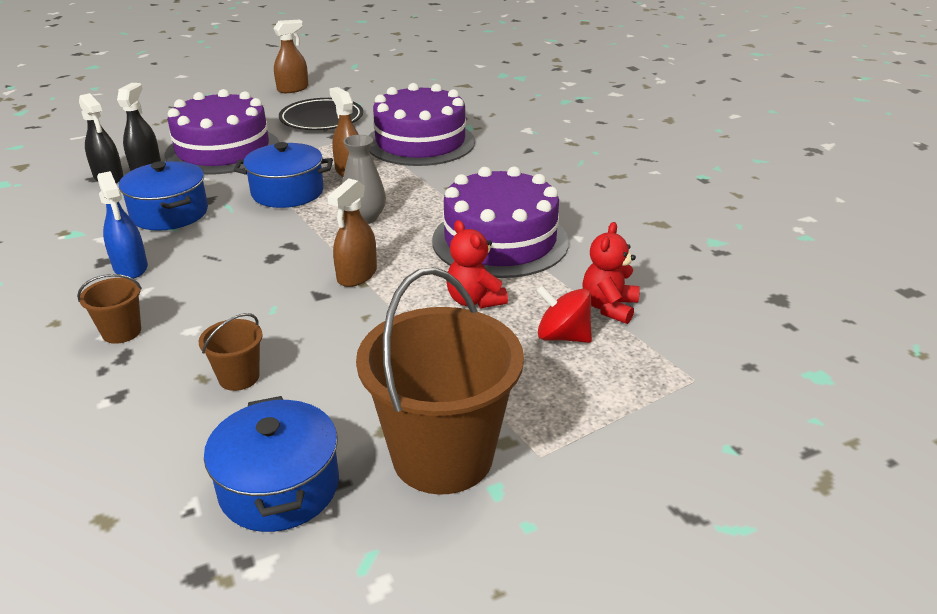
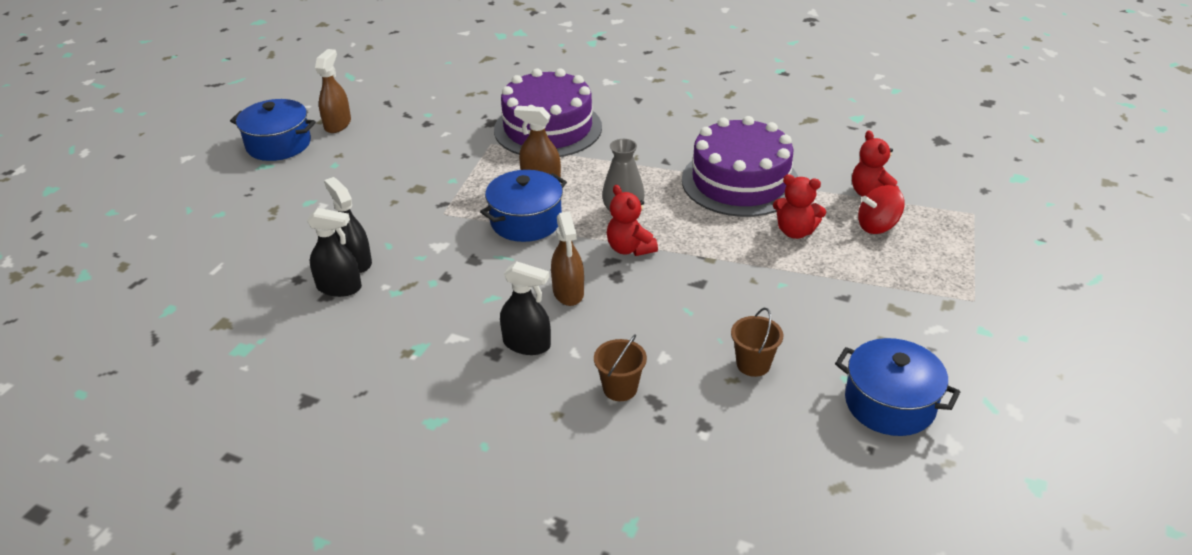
camera: 40 degrees left, 5 degrees up
(130, 267) = (527, 344): blue spray bottle -> black spray bottle
(169, 213) = (466, 288): blue pot -> blue pot (278, 144)
(223, 150) = (394, 212): purple cake -> none
(319, 244) = (629, 248): none -> red teddy bear
(321, 119) = (425, 143): black plate -> none
(357, 275) = (696, 256): brown spray bottle -> brown spray bottle (568, 292)
(442, 456) = (934, 331): brown bucket -> none

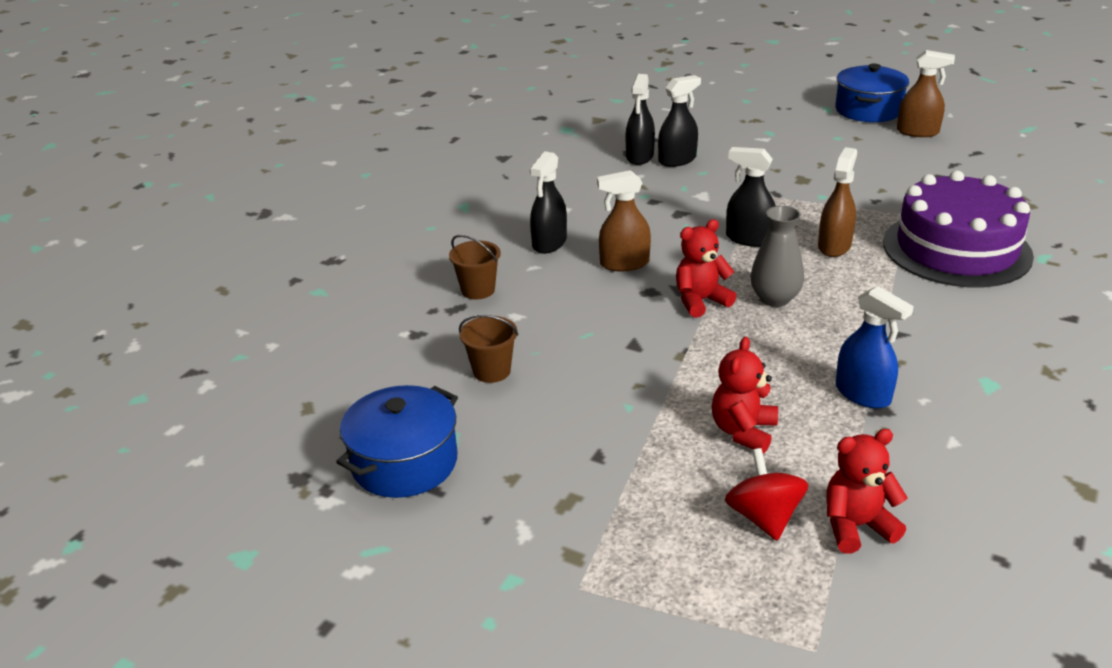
camera: 95 degrees right, 5 degrees down
(526, 221) = (749, 239): blue pot -> black spray bottle
(740, 181) = (863, 394): purple cake -> blue spray bottle

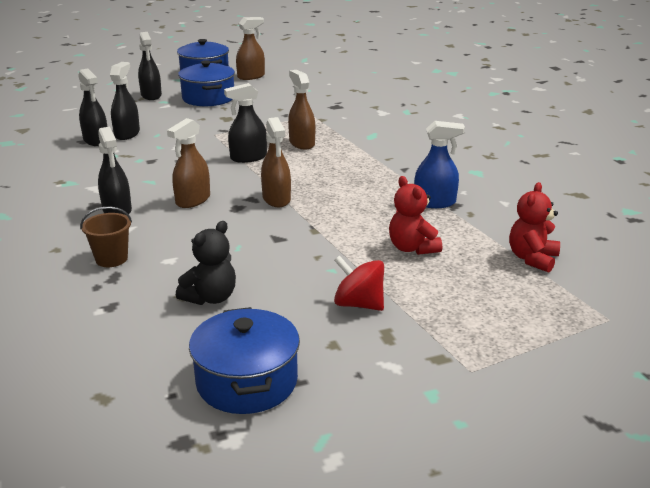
camera: 50 degrees left, 5 degrees down
(492, 371) = (210, 298): brown bucket -> black teddy bear
(700, 301) = (276, 199): red teddy bear -> brown spray bottle
(764, 517) = (490, 280): red spinning top -> red spinning top (358, 304)
(768, 120) = (151, 95): none -> black spray bottle
(774, 298) = (315, 180): grey vase -> none
(822, 145) = (208, 98): none -> blue pot
(956, 249) = (363, 122): purple cake -> none

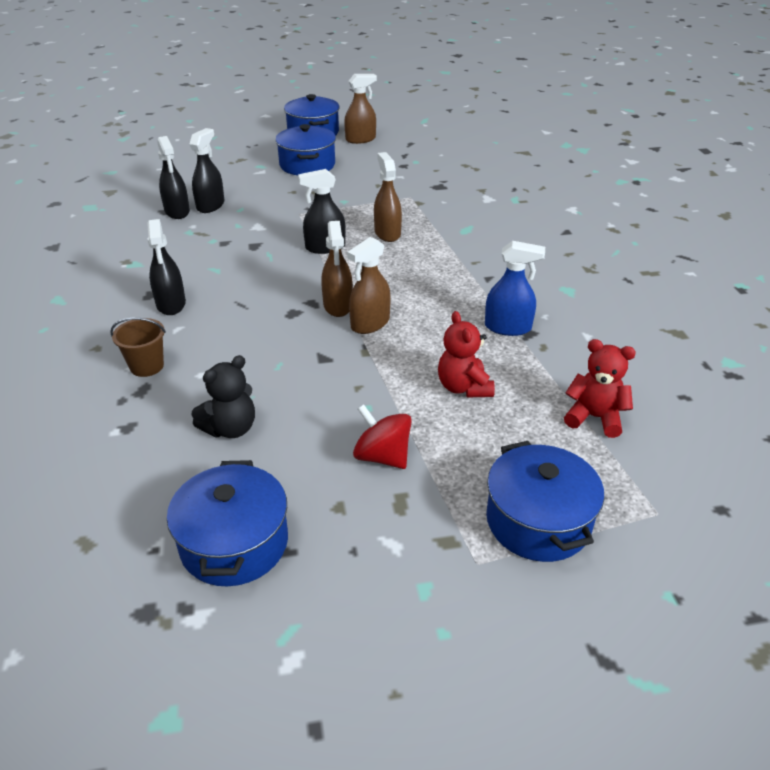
camera: 10 degrees right, 10 degrees up
(151, 95) = (250, 157): black spray bottle -> none
(193, 200) = (251, 298): brown spray bottle -> brown spray bottle (370, 323)
(512, 335) = (538, 521): none -> blue pot
(532, 259) = (594, 417): red teddy bear -> red teddy bear turned 75 degrees clockwise

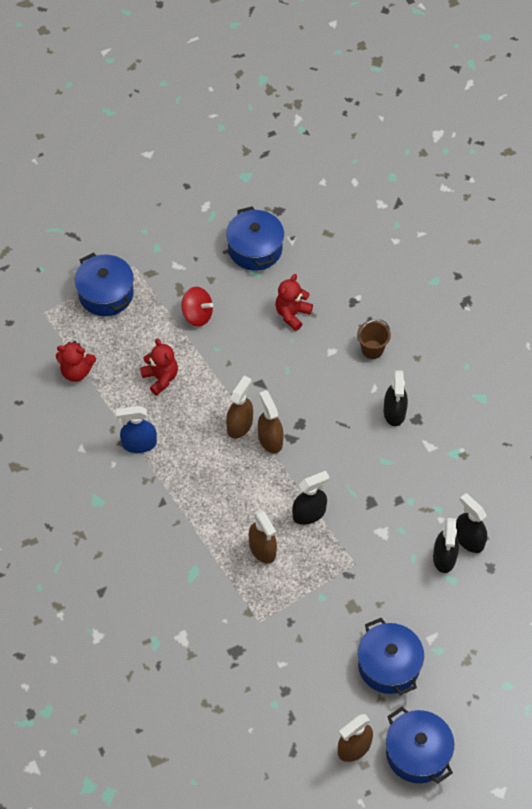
camera: 165 degrees right, 20 degrees up
(171, 304) = (394, 412): black spray bottle -> black spray bottle turned 150 degrees counterclockwise
(230, 428) = (292, 314): black teddy bear -> red teddy bear

